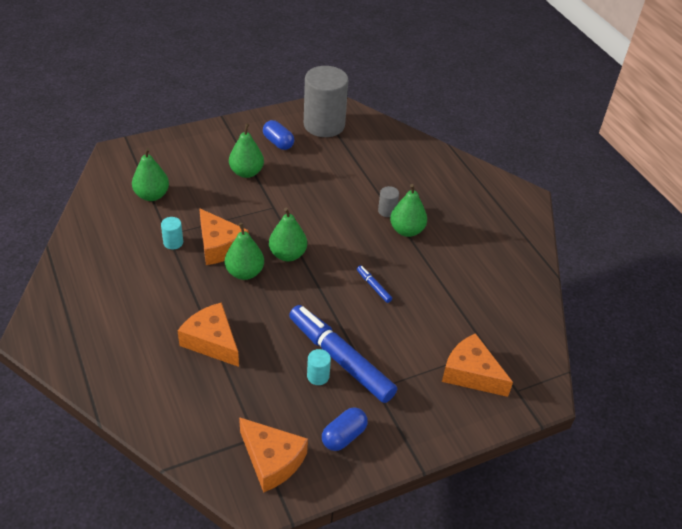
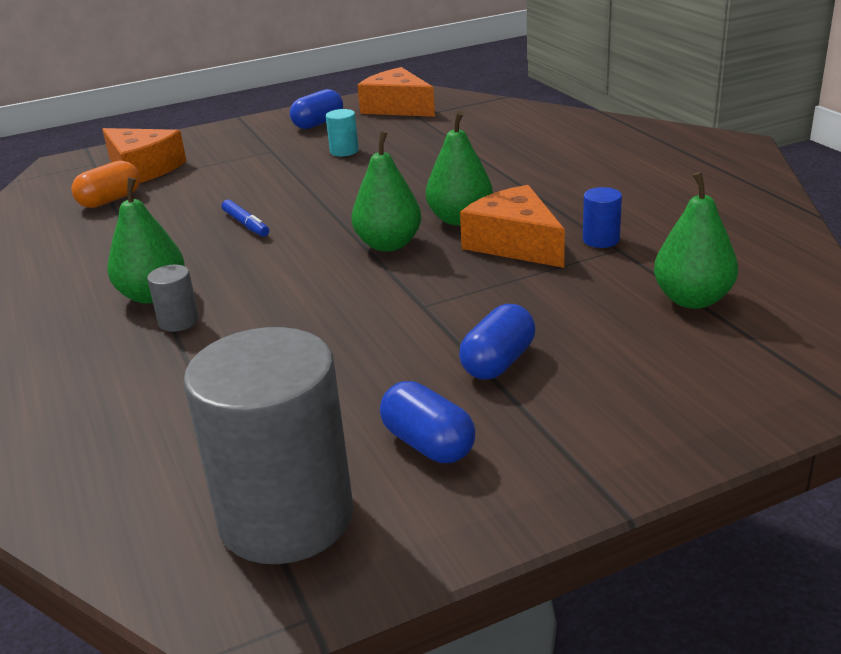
camera: 175 degrees left, 15 degrees down
(173, 242) = (601, 240): turquoise cylinder -> blue cylinder
(212, 341) = (488, 161): orange cheese -> none
(246, 172) = (498, 362): green pear -> blue capsule
(340, 359) = (313, 164): blue marker -> none
(475, 329) = (110, 200): none -> orange capsule

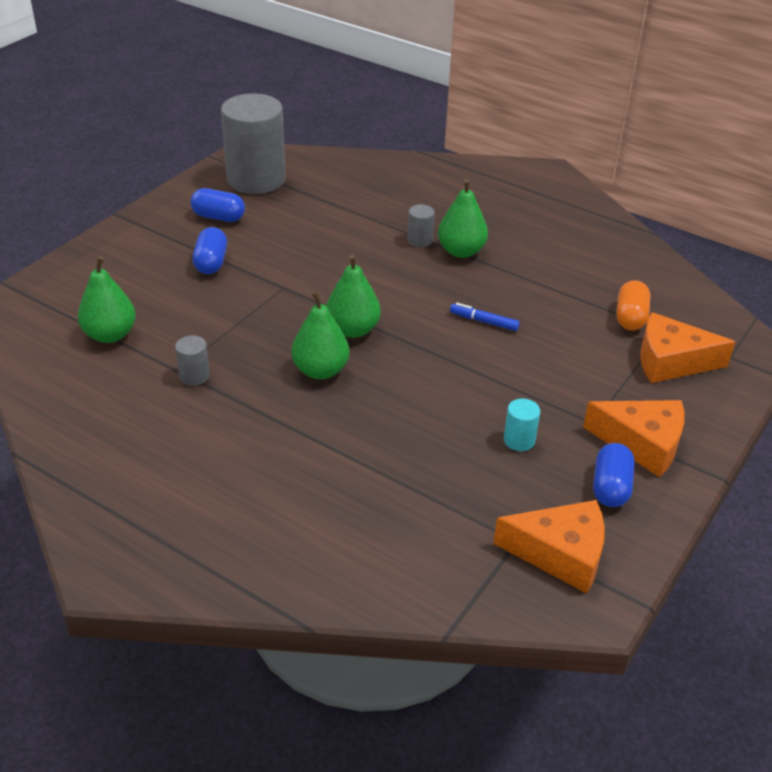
camera: 145 degrees right, 10 degrees up
(514, 244) = (259, 355): orange cheese -> orange cheese (642, 444)
(601, 240) = (194, 376): blue cylinder -> grey cylinder

